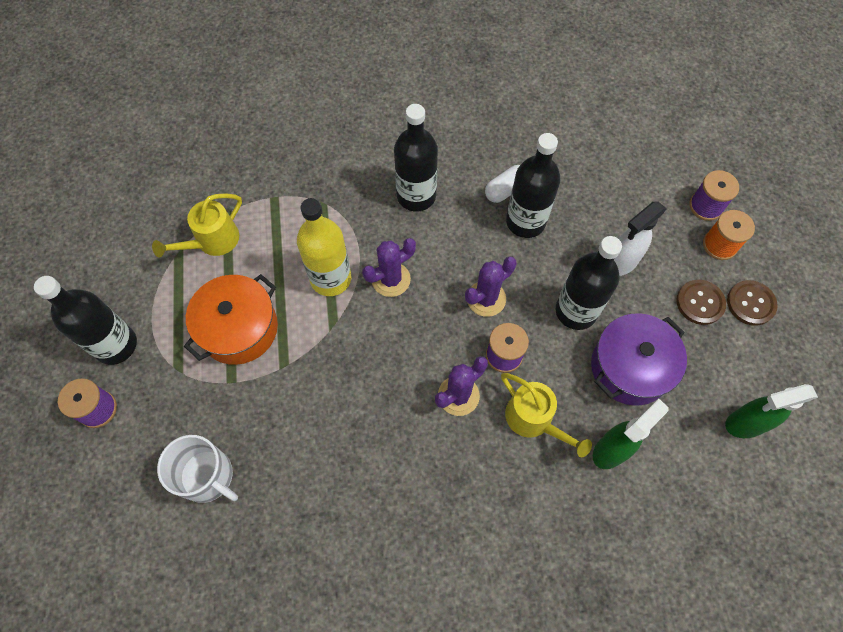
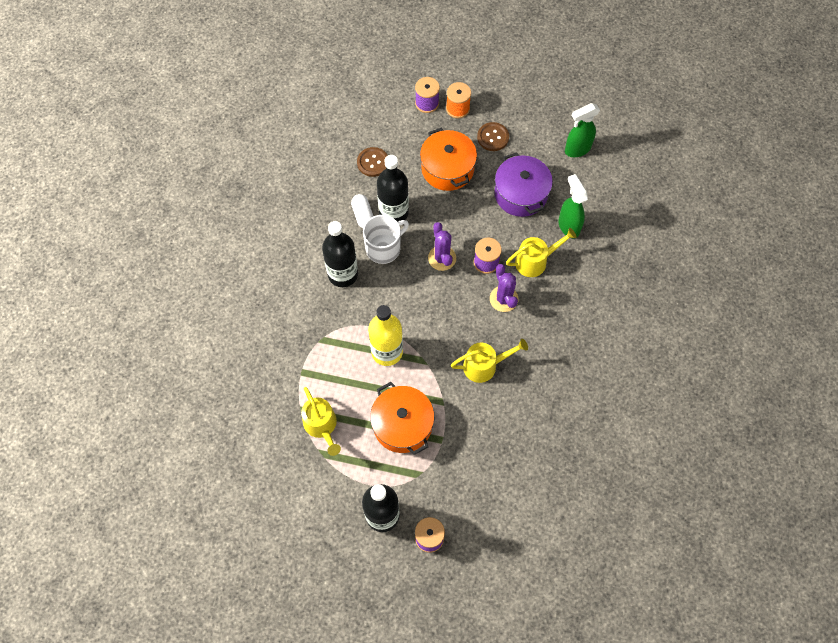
camera: 70 degrees left, 0 degrees up
(207, 476) = (505, 472): white mug -> white mug (384, 248)
(351, 402) = (485, 365): none -> yellow watering can
(391, 279) = (403, 312): purple cactus -> none
(576, 311) = (471, 208): black bottle -> none
(621, 262) = (447, 169): white spray bottle -> orange pot
(744, 424) = (577, 149): green spray bottle -> green spray bottle turned 60 degrees clockwise
(750, 303) = (504, 111): brown button -> brown button (373, 162)

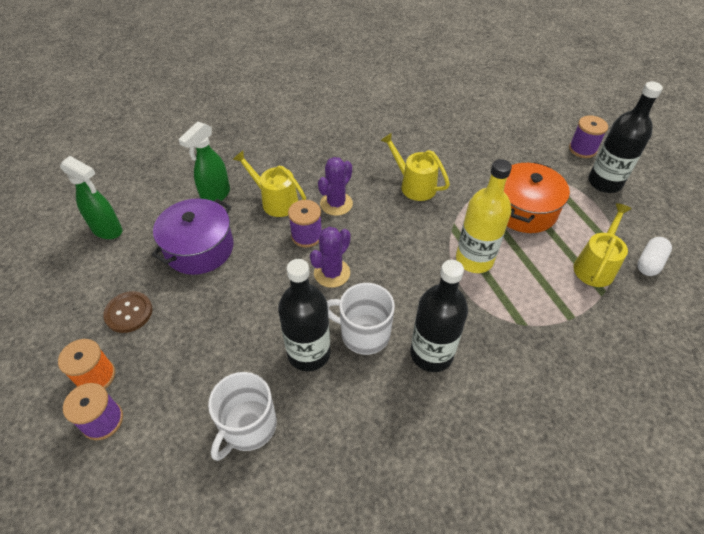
camera: 125 degrees left, 15 degrees down
(363, 215) = (338, 384): white capsule -> white capsule (649, 263)
(373, 162) = (248, 426): brown button -> white mug
(447, 169) = (205, 333): orange pot -> none

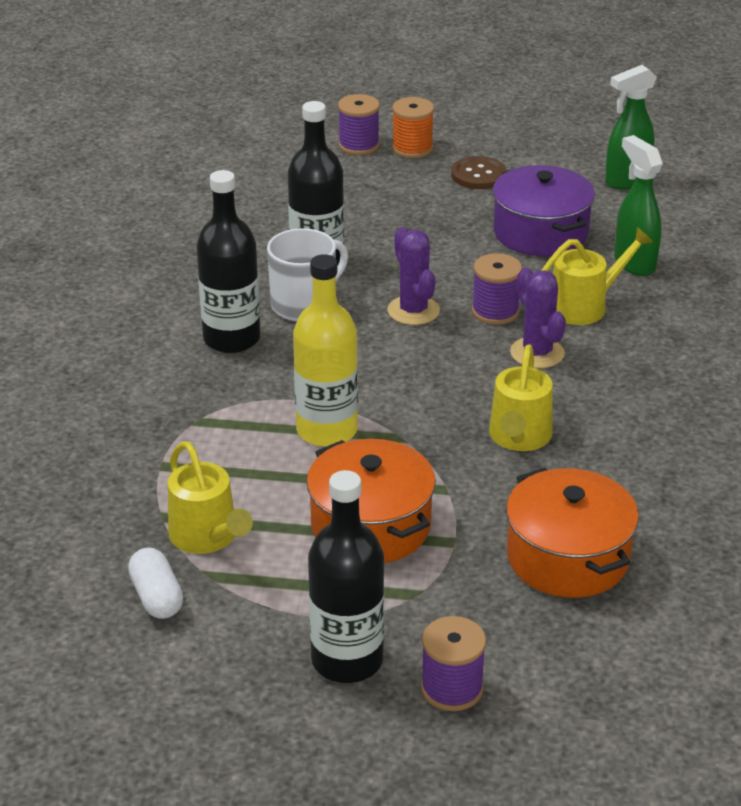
camera: 120 degrees right, 15 degrees down
(248, 426) = (273, 211): white mug -> none
(414, 185) = (519, 438): yellow watering can -> yellow watering can turned 120 degrees clockwise
(479, 144) = (567, 557): none -> orange pot

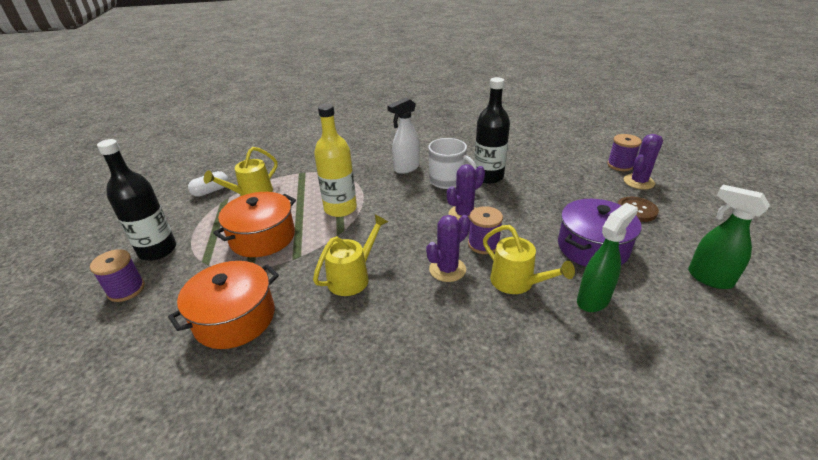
camera: 75 degrees right, 0 degrees up
(232, 339) = (406, 168): black bottle -> white spray bottle
(412, 148) = (638, 182): orange spool -> purple cactus
(519, 438) = (353, 277): yellow watering can -> yellow watering can turned 135 degrees clockwise

